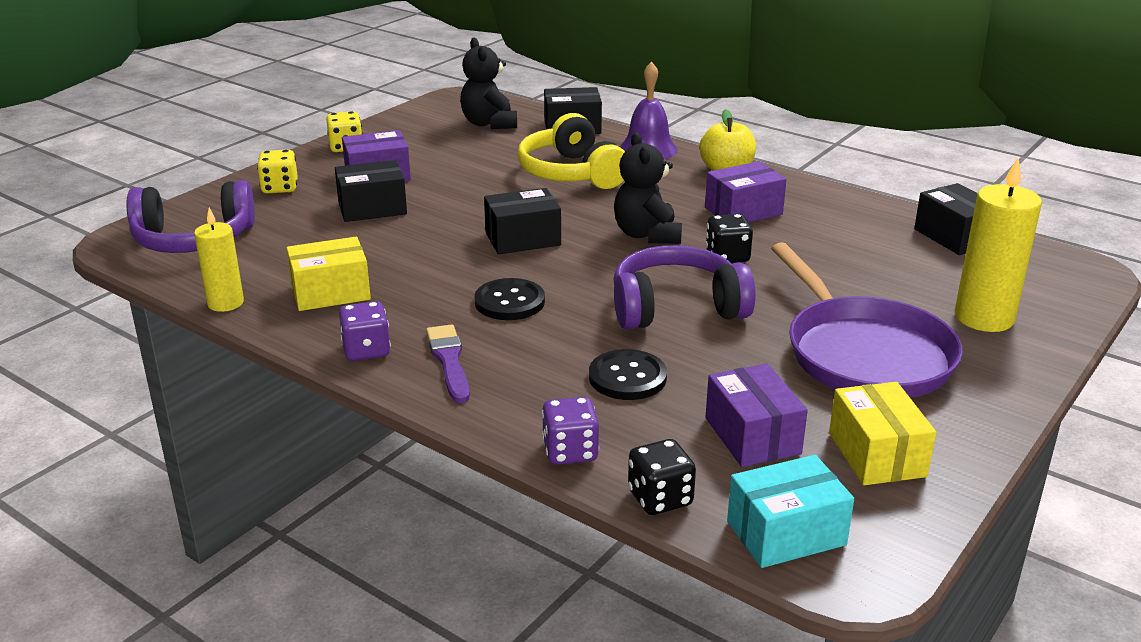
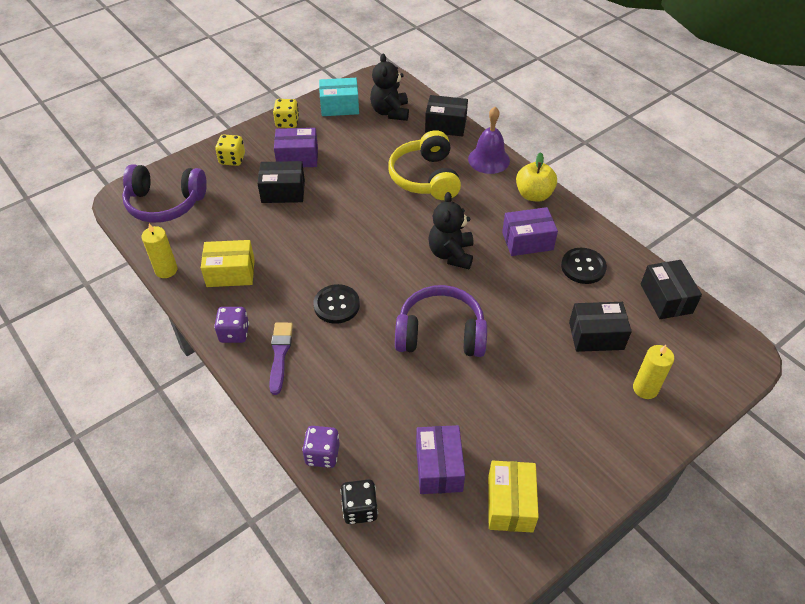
camera: 15 degrees right, 20 degrees up
(523, 239) = (368, 242): black box -> black box (596, 336)
(627, 377) = (383, 394): black button -> black button (583, 267)
(727, 256) = (496, 288): black dice -> none
(786, 533) = (423, 558): turquoise box -> turquoise box (339, 106)
(864, 354) = (545, 406): purple pan -> none
(984, 318) = (645, 388): yellow candle -> yellow candle, size x0.63

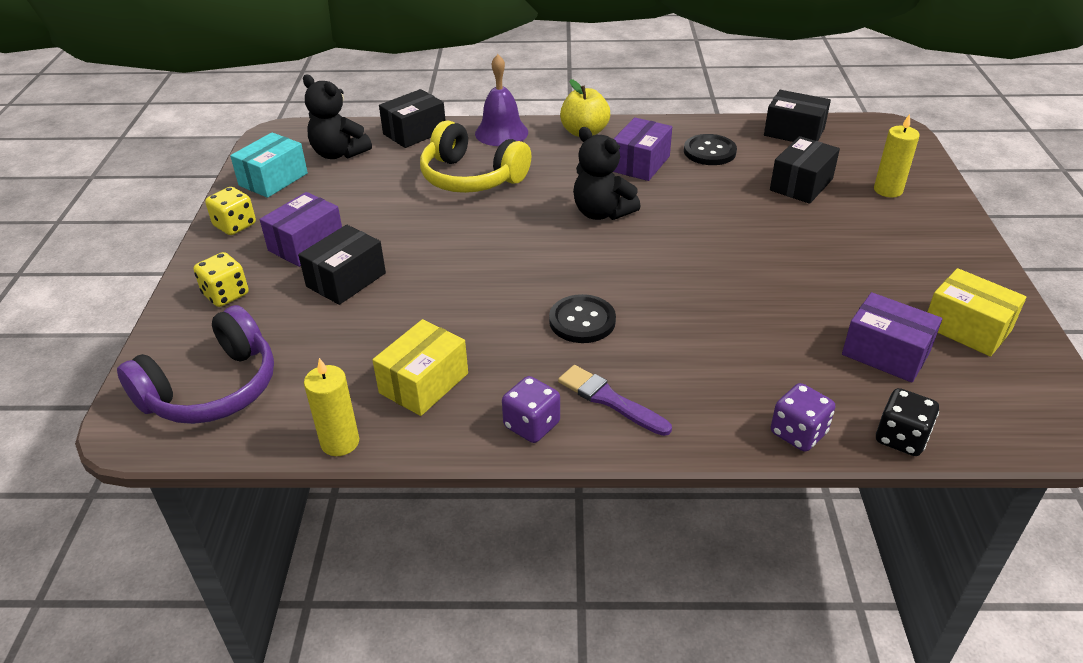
camera: 50 degrees left, 10 degrees down
(440, 333) = (704, 269): purple headphones -> none

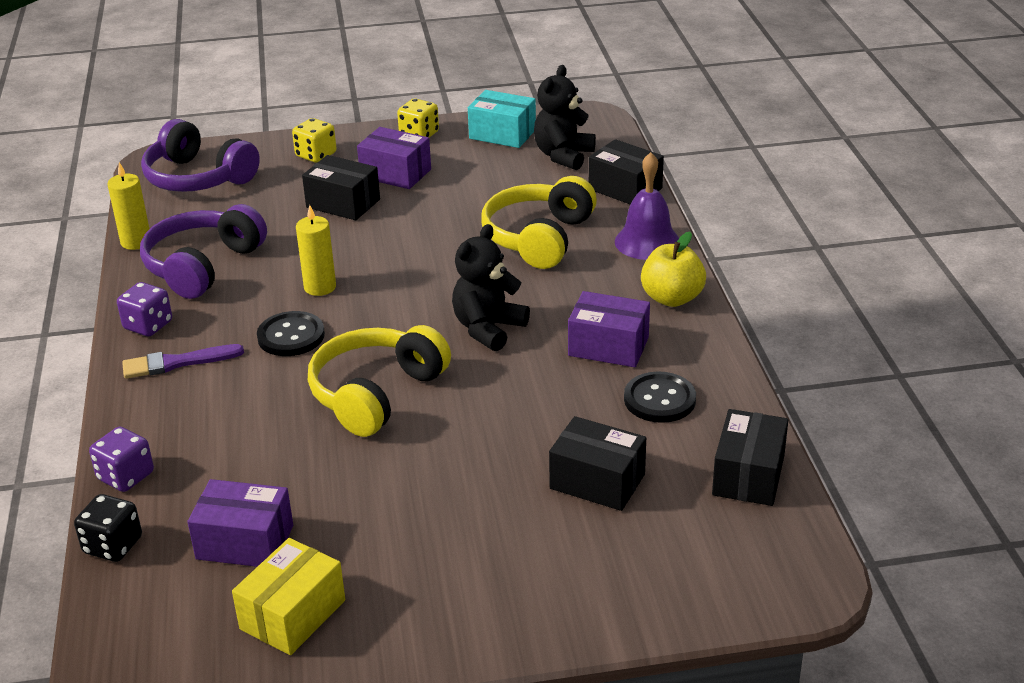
camera: 80 degrees right, 5 degrees down
(424, 383) = (202, 266): yellow box -> purple headphones
(610, 400) = (177, 363): purple brush -> purple brush turned 135 degrees counterclockwise
(684, 274) = (376, 393): none -> yellow headphones
(885, 353) = (245, 542): purple box -> purple box turned 75 degrees clockwise
(888, 190) = (606, 565): yellow candle -> yellow candle (320, 287)

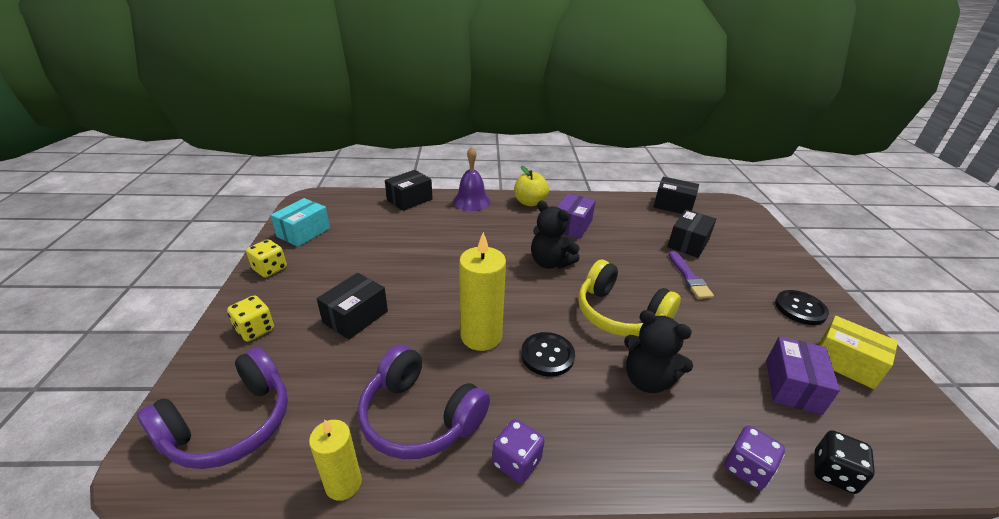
camera: 85 degrees left, 0 degrees up
(177, 363) = (581, 434): purple brush -> purple brush (689, 277)
(320, 287) = (481, 336): yellow candle -> yellow candle, size x1.60
(395, 173) = (325, 285): purple box -> none
(539, 238) = (452, 234): yellow headphones -> none
(563, 156) = (354, 214): black teddy bear -> black teddy bear (647, 380)
(659, 399) = (619, 218): black button -> black button (800, 308)

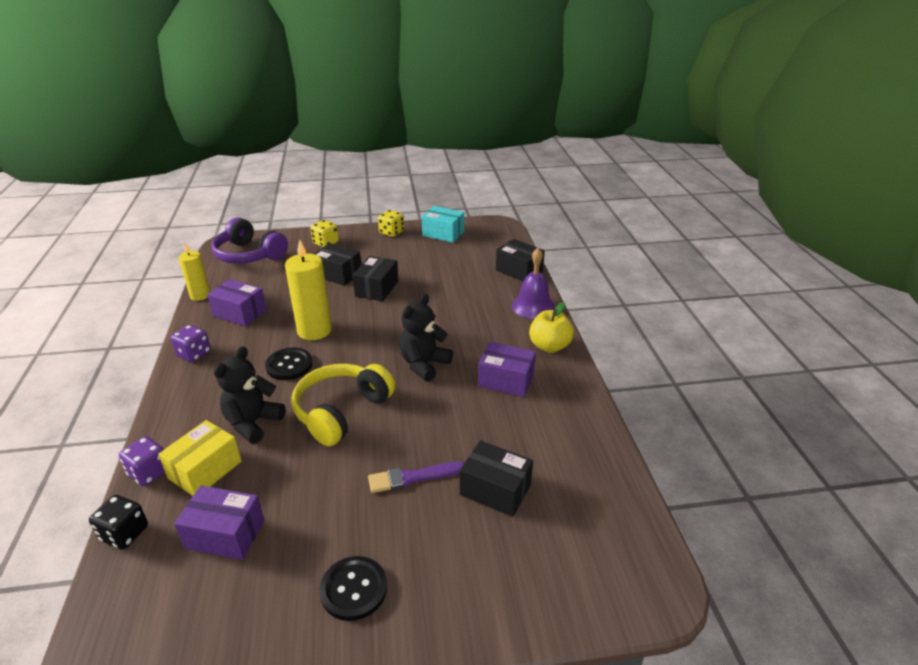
camera: 85 degrees right, 0 degrees up
(420, 417) = (240, 313): purple headphones -> purple box
(673, 205) = (607, 488): black box -> black box (377, 288)
(846, 363) = (250, 605): yellow box -> yellow box (205, 470)

